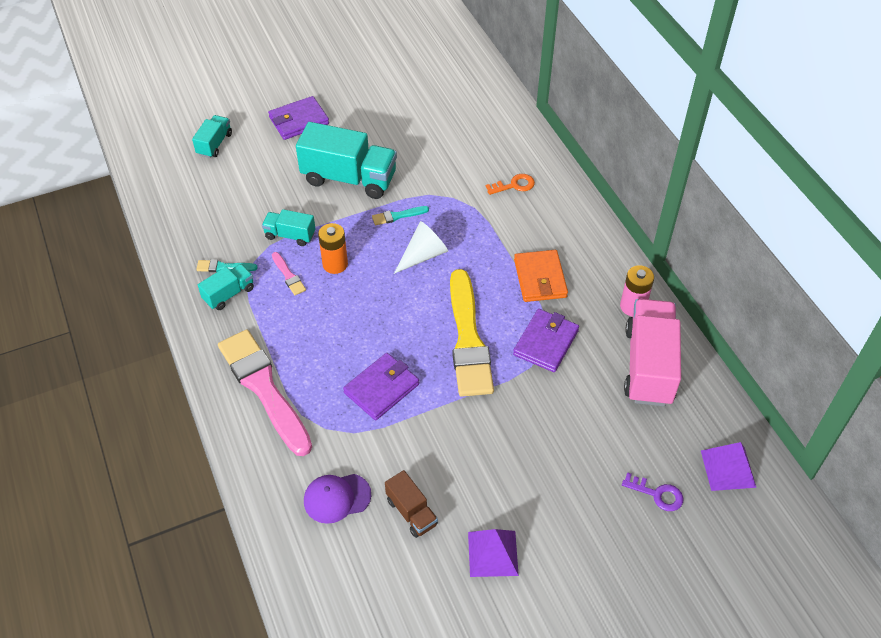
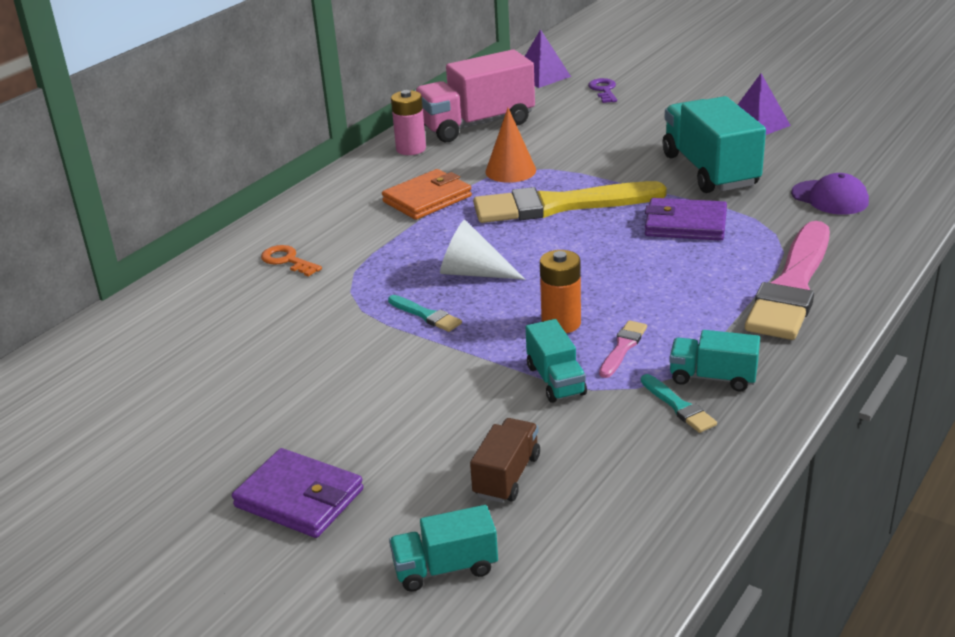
camera: 120 degrees left, 20 degrees down
(349, 178) = (392, 383): turquoise truck -> turquoise truck (710, 170)
(411, 512) = (781, 164): brown truck -> brown truck (507, 476)
(468, 339) = (559, 206): yellow brush -> yellow brush turned 150 degrees counterclockwise
(546, 343) = (510, 171): purple wallet -> orange cone

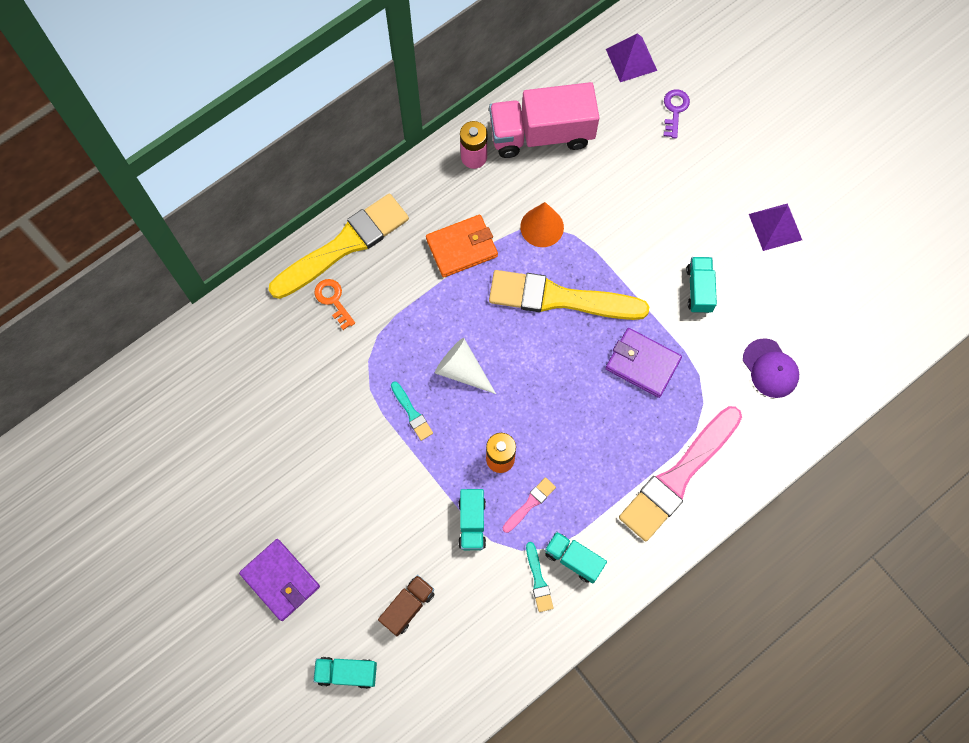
camera: 15 degrees right, 40 degrees up
(286, 224) = (344, 245): none -> yellow brush
(710, 170) = (699, 289): turquoise truck -> turquoise truck, size x0.51

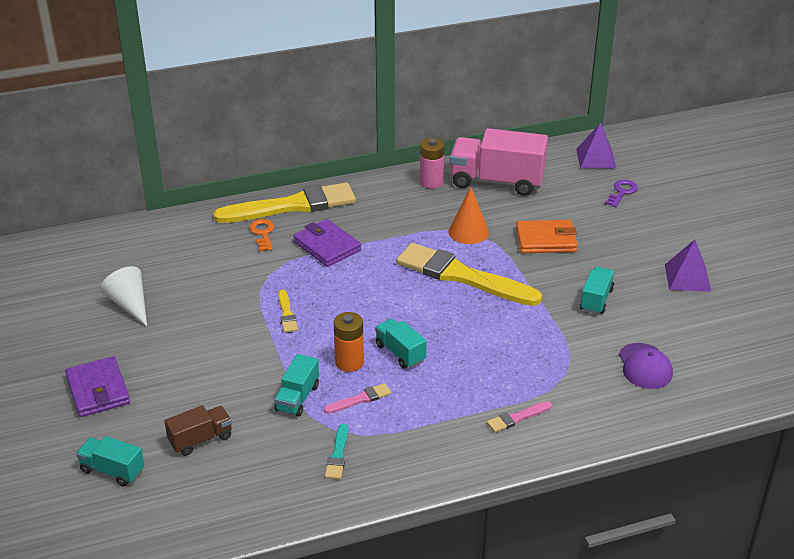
camera: 20 degrees right, 35 degrees down
(412, 413) = (287, 314): turquoise brush -> yellow brush
(462, 247) = (391, 228): orange wallet -> orange wallet (546, 240)
(462, 370) = (348, 299): white cone -> white cone (130, 304)
(573, 559) = (381, 449): turquoise truck -> turquoise truck (400, 353)
(642, 364) = (518, 334): purple wallet -> purple wallet (327, 246)
(678, 477) = (517, 418): pink brush -> pink brush, size x0.41

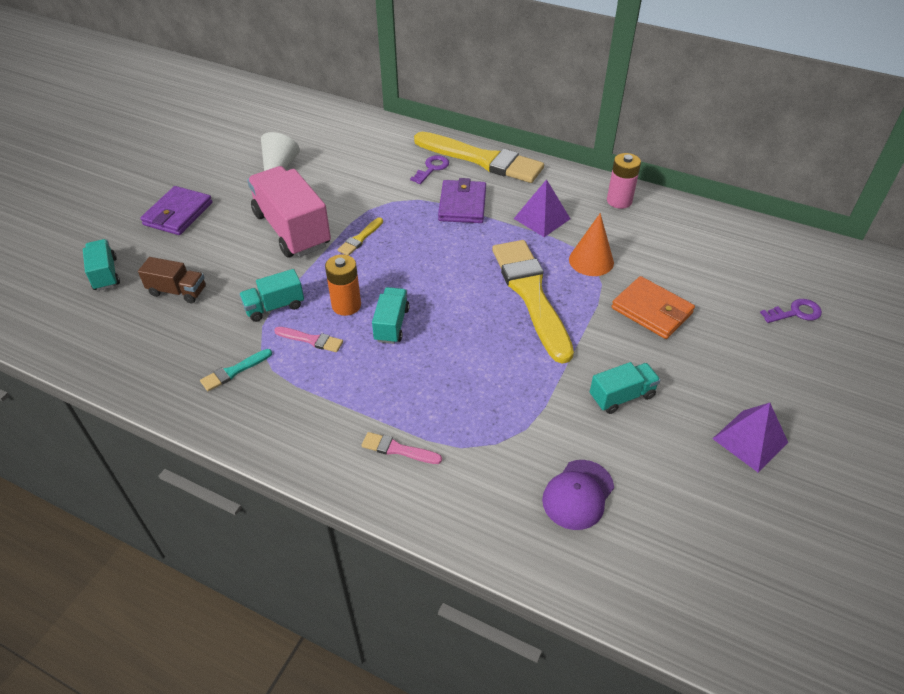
camera: 45 degrees right, 10 degrees up
(263, 233) = (432, 168): orange key -> purple key
(496, 181) = (679, 232): pink truck -> pink truck (292, 230)
(596, 158) = (812, 265): purple pyramid -> purple pyramid (541, 218)

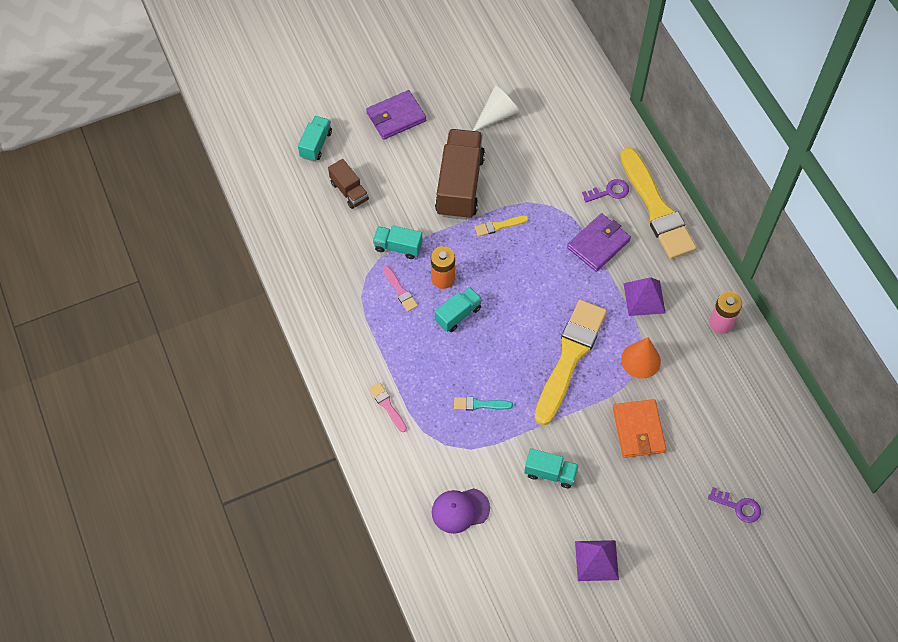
camera: 40 degrees right, 15 degrees up
(234, 371) = (338, 281): turquoise brush -> turquoise brush (479, 404)
(292, 230) = (460, 185): pink truck -> brown truck

